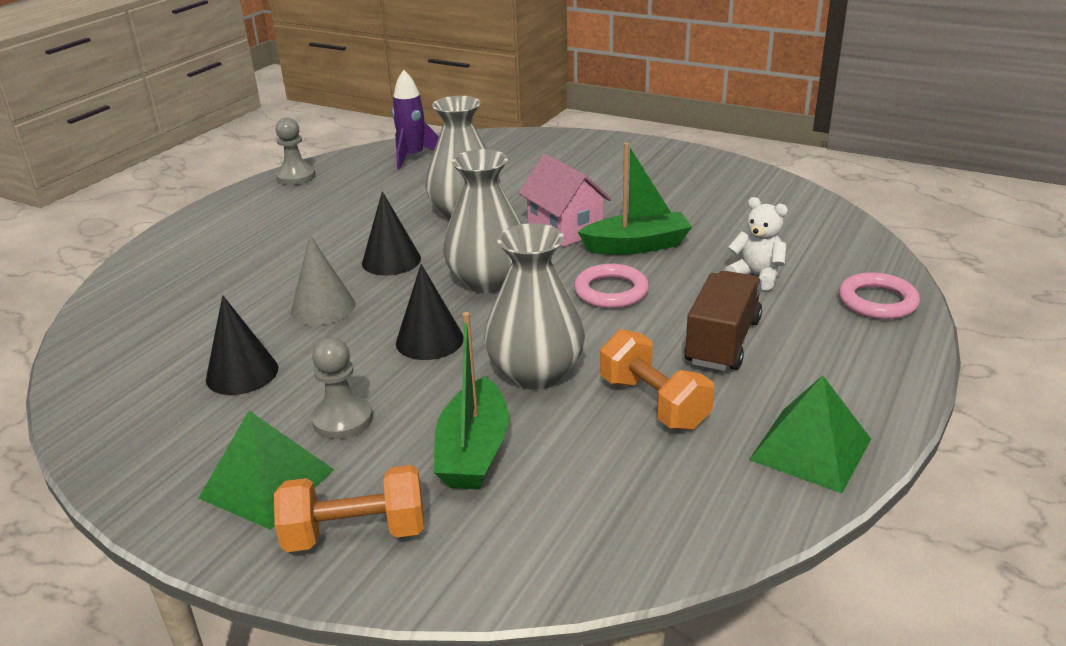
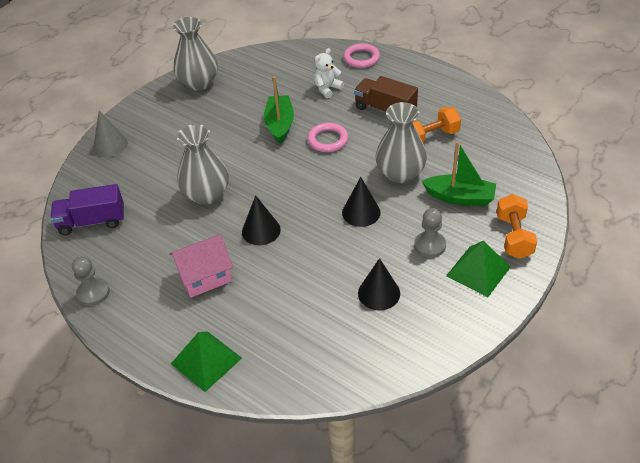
camera: 80 degrees left, 15 degrees up
(323, 308) = (312, 261): grey cone -> grey cone (110, 145)
(413, 157) = (92, 221): purple rocket -> purple truck
(488, 281) = (302, 187): grey vase -> grey vase (199, 83)
(565, 229) = (247, 151): pink house -> pink house (205, 277)
(810, 449) = (467, 99): green pyramid -> green pyramid (206, 361)

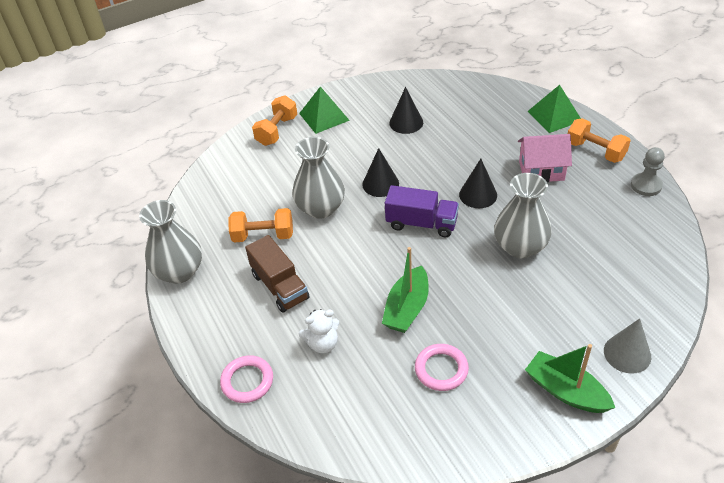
camera: 155 degrees left, 0 degrees up
(92, 221) = (649, 255): purple truck -> purple truck (421, 223)
(150, 321) = (595, 151): none -> orange dumbbell
(199, 83) = (486, 425): grey vase -> grey vase (179, 271)
(328, 140) = (365, 268): pink ring -> pink ring (441, 369)
(430, 245) = (344, 142): grey pawn -> none
(460, 197) = (289, 171): green boat -> green boat (565, 391)

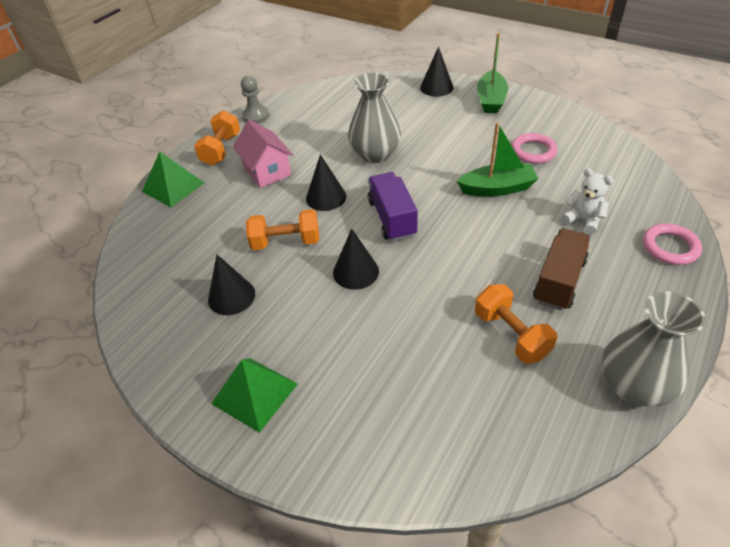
camera: 120 degrees left, 0 degrees up
(277, 131) = (315, 439): orange dumbbell -> orange dumbbell (286, 242)
(321, 208) = (429, 304): grey vase -> none
(627, 353) = (436, 87): grey cone -> black cone

